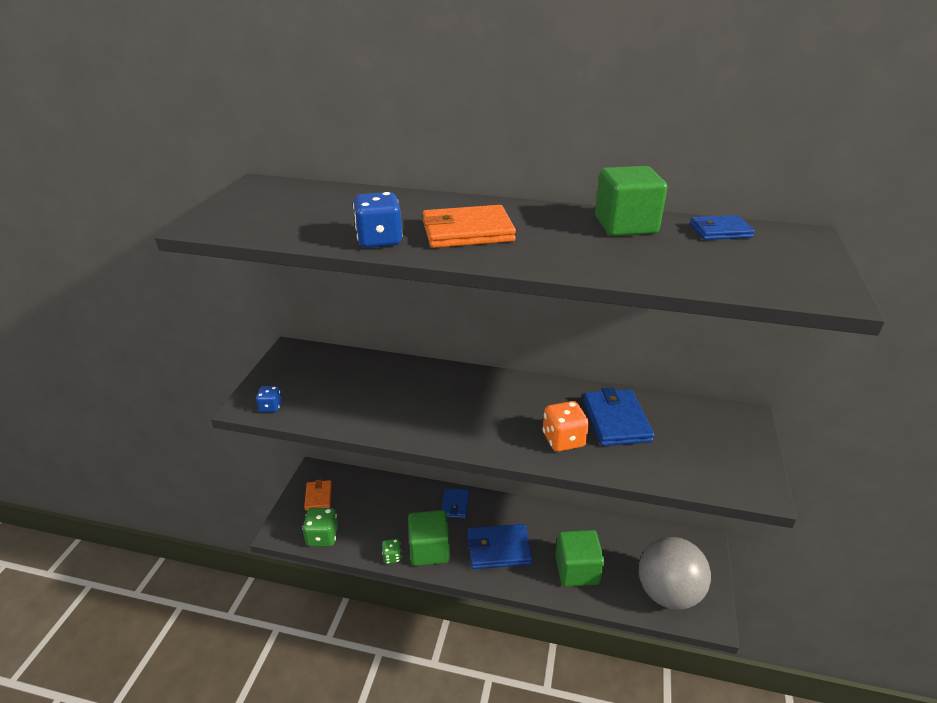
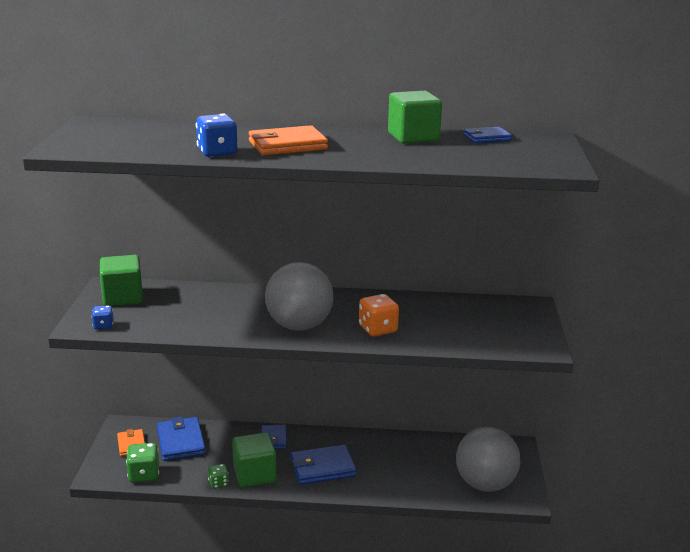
camera: 10 degrees left, 10 degrees down
(476, 426) = (299, 326): none -> grey ball
(577, 570) = (399, 476): green cube -> green cube (123, 297)
(616, 420) = (421, 314): blue wallet -> blue wallet (181, 442)

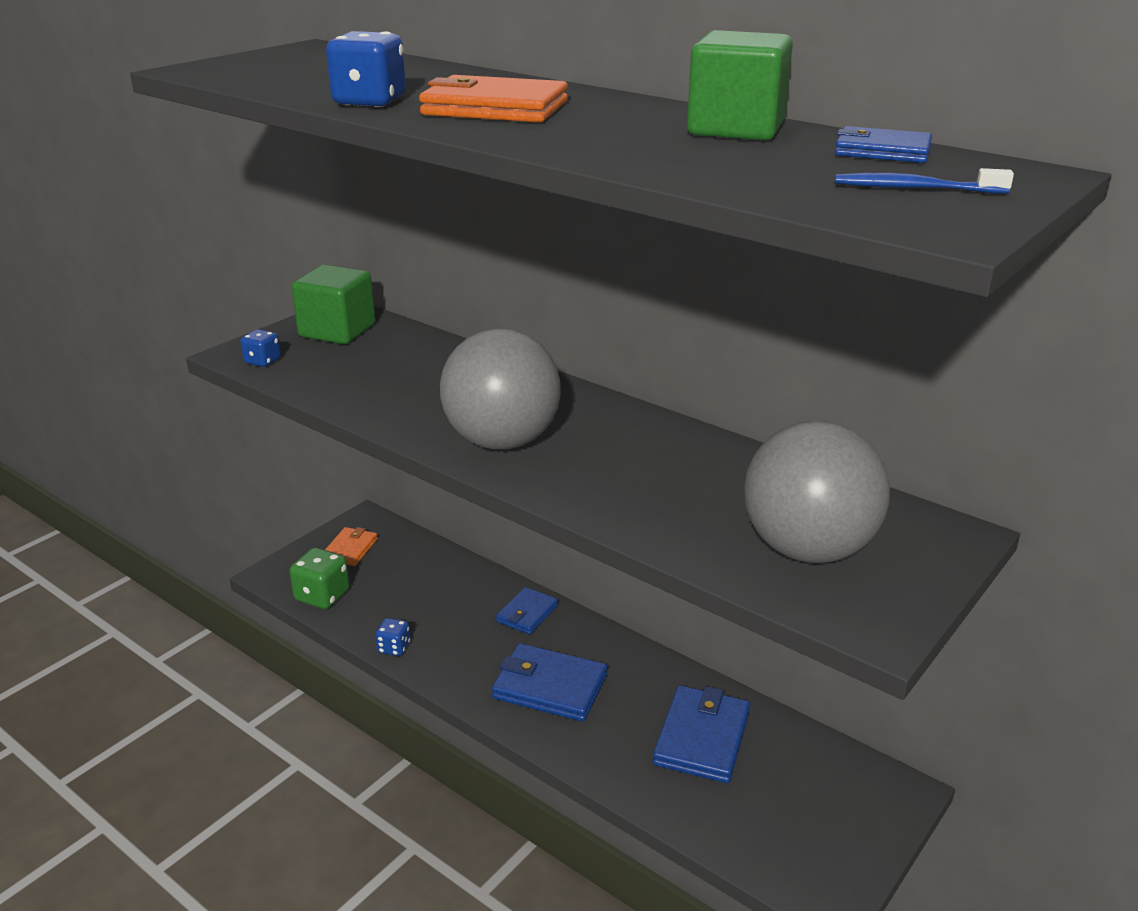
camera: 35 degrees right, 5 degrees up
(181, 442) = (408, 569): blue wallet -> blue wallet (702, 738)
(218, 483) = (394, 648): green dice -> blue dice
(254, 475) = (450, 656): green cube -> none
(378, 329) = (613, 486): orange dice -> none
(485, 484) = (779, 834): grey ball -> grey ball (808, 549)
(527, 153) = (915, 188): none -> blue toothbrush

